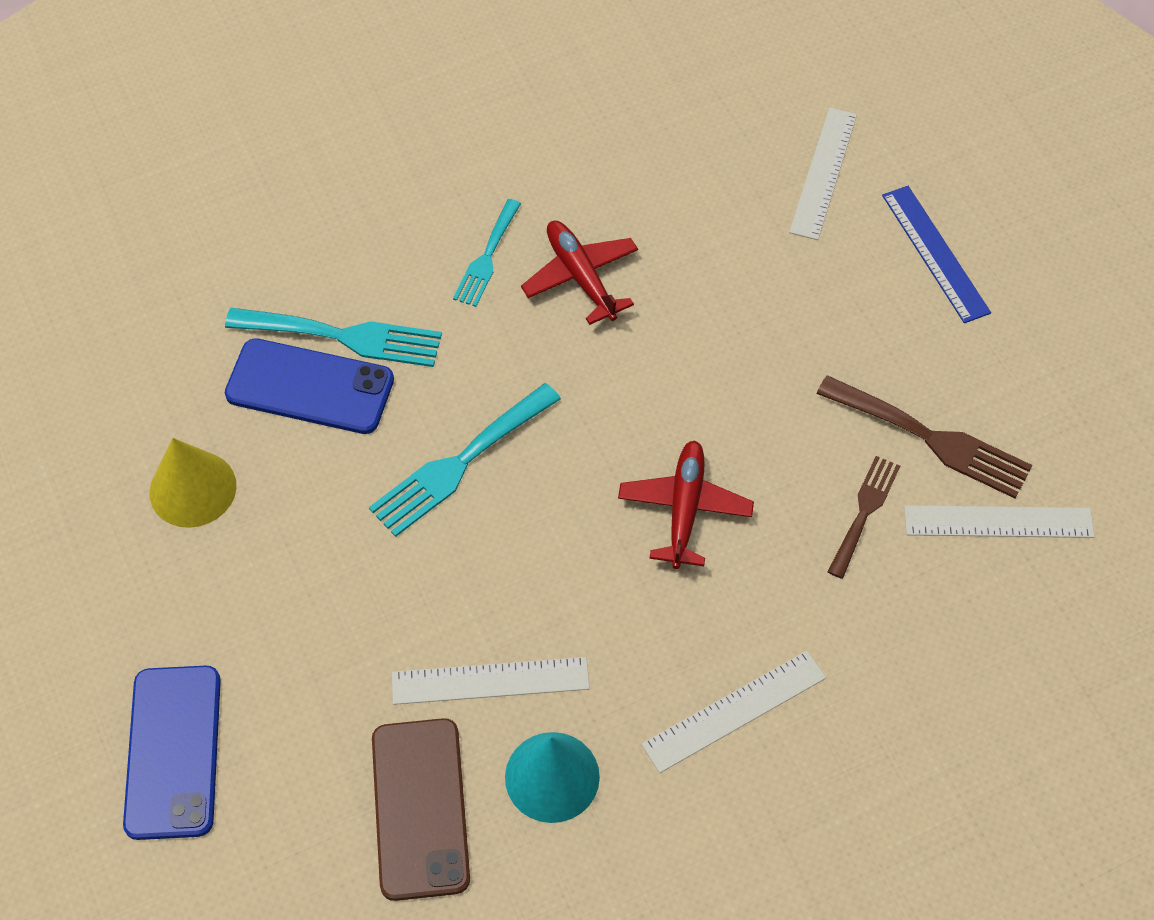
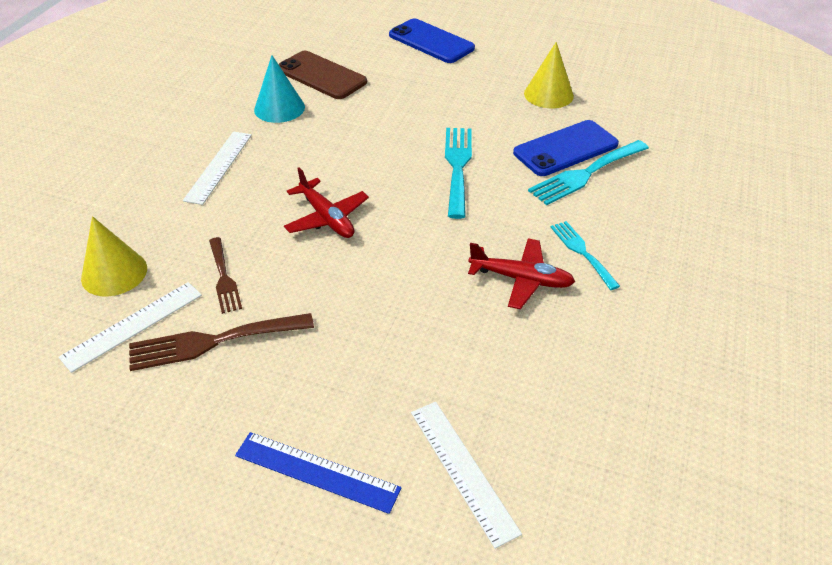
camera: 135 degrees right, 15 degrees down
(490, 681) = (341, 116): white ruler -> none
(977, 616) = (114, 273): none -> yellow cone

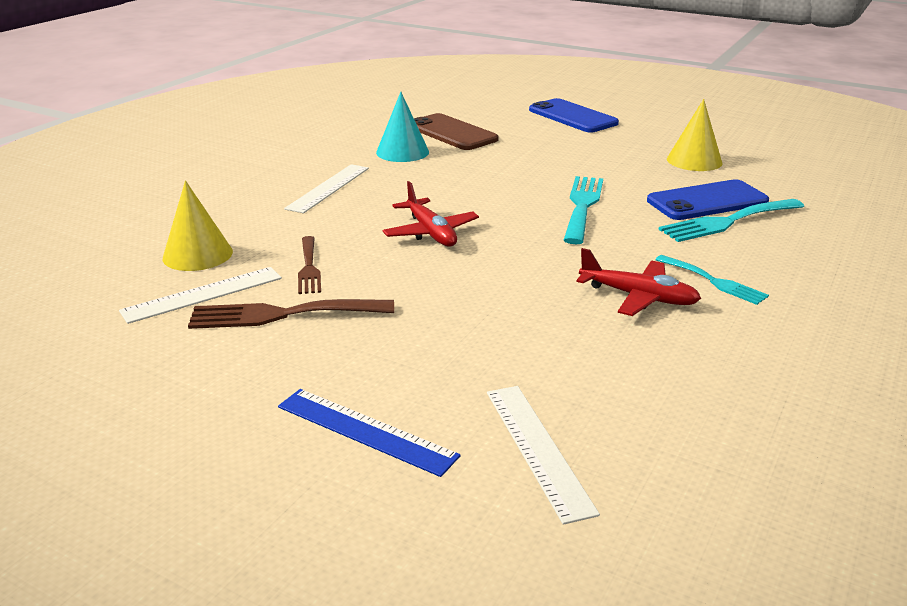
camera: 10 degrees right, 15 degrees down
(582, 252) = (714, 281): turquoise fork -> turquoise fork turned 150 degrees clockwise

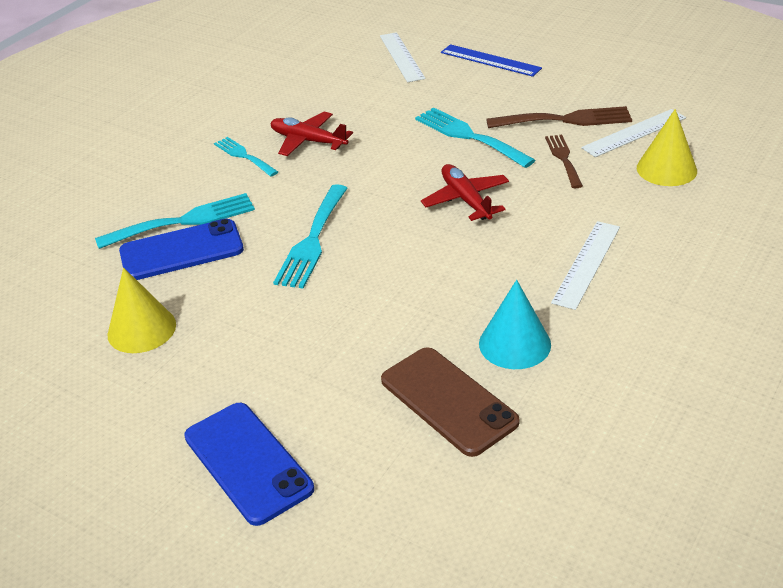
camera: 175 degrees left, 10 degrees up
(420, 297) = (469, 136): none -> turquoise fork

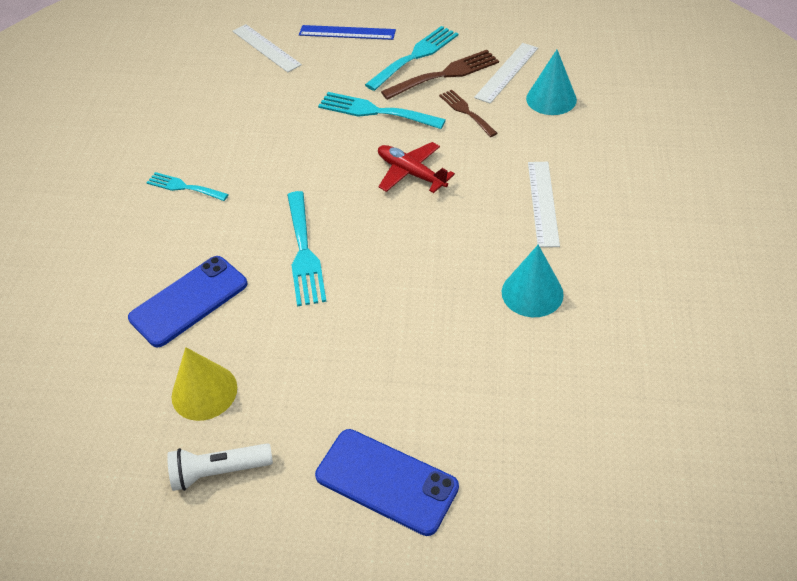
camera: 25 degrees left, 10 degrees up
(108, 399) = (219, 471): none -> white flashlight
(184, 221) = (171, 270): turquoise fork -> turquoise fork (415, 56)
(308, 141) = (235, 155): red plane -> none
(448, 401) = (513, 362): brown phone -> none
(666, 169) = (551, 99): yellow cone -> turquoise cone

